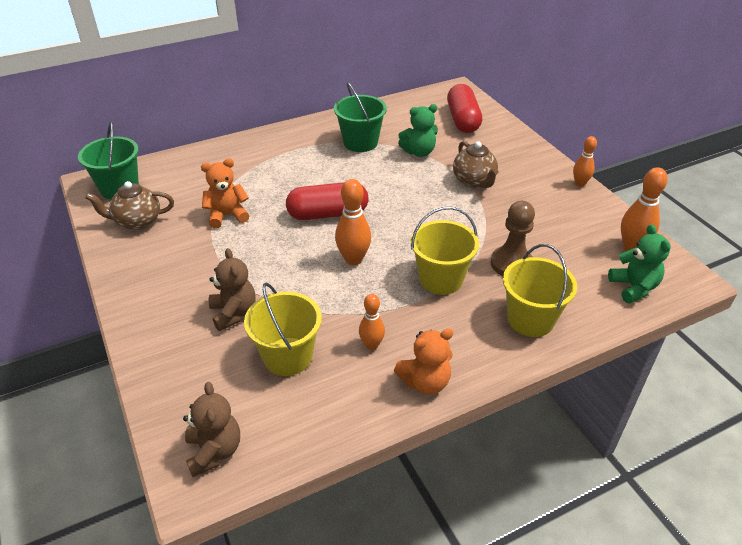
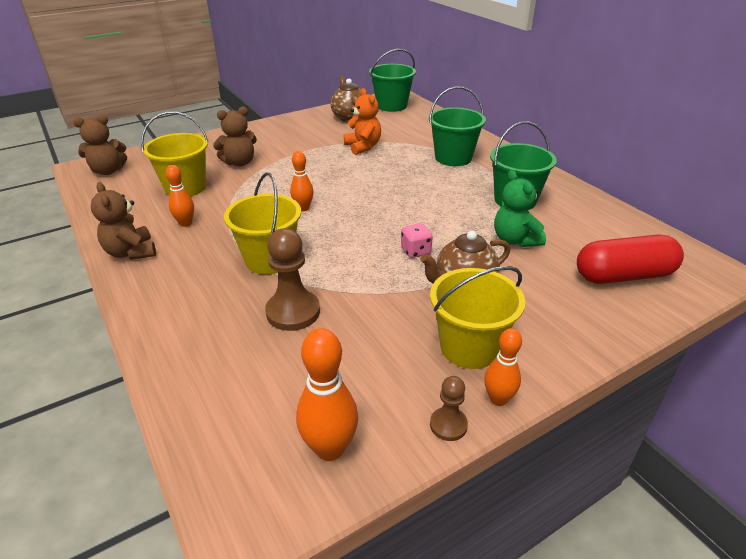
camera: 85 degrees right, 5 degrees down
(274, 162) = (453, 158): none -> green bucket
(328, 214) = (373, 190): red capsule -> none
(353, 259) = (303, 208): orange bowling pin -> orange bowling pin, size x0.64
(425, 382) = (131, 252): orange teddy bear -> brown teddy bear
(431, 198) = (415, 251): none -> pink dice
(530, 319) = (193, 323): yellow bucket -> yellow bucket (469, 347)
(603, 203) = (448, 425): none -> brown pawn
(633, 287) = (233, 435): green teddy bear -> none

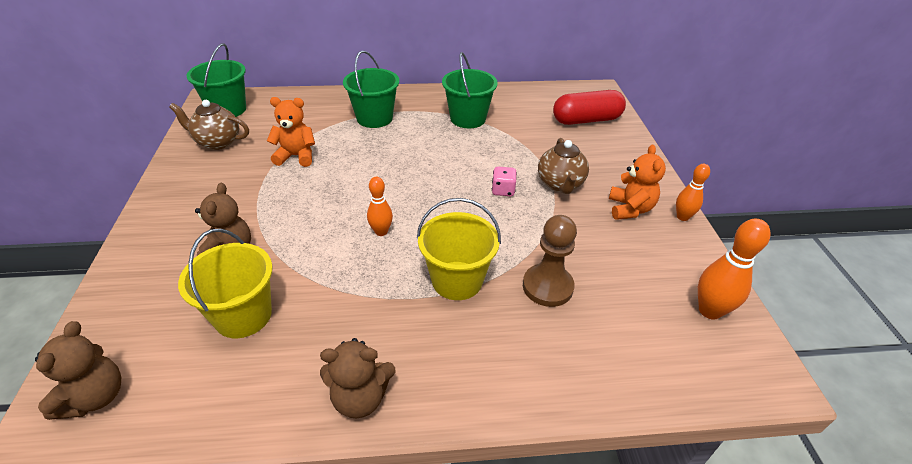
camera: 65 degrees left, 5 degrees up
(185, 223) = (334, 332): orange bowling pin -> none
(448, 425) = (700, 246): brown pawn -> none
(469, 347) = (629, 209): yellow bucket -> orange teddy bear
(515, 240) = (520, 141): green teddy bear -> none
(623, 276) = (586, 120): red capsule -> red capsule turned 60 degrees clockwise

